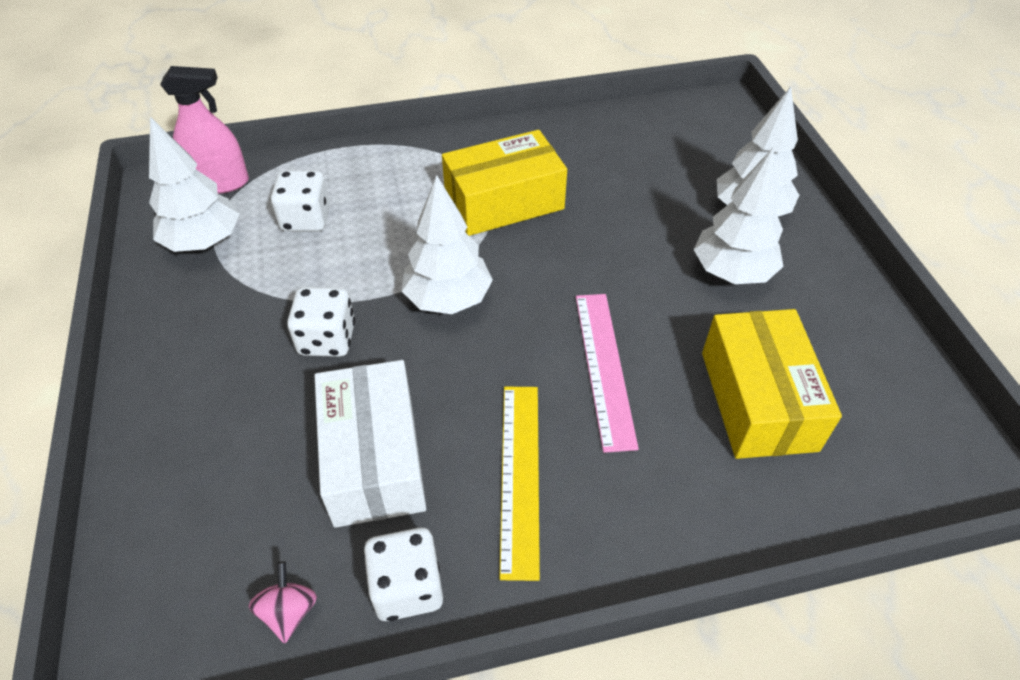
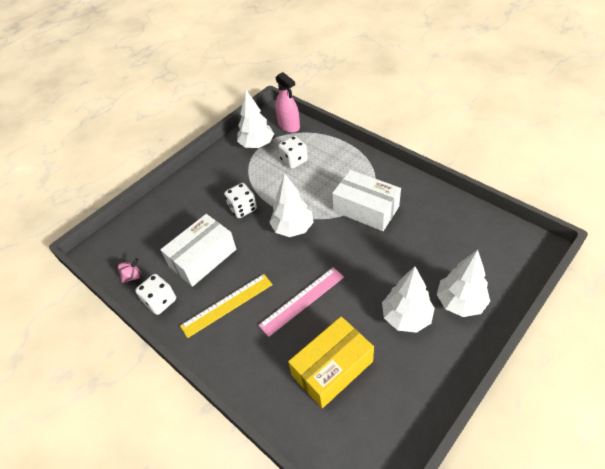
camera: 60 degrees right, 0 degrees up
(504, 202) = (366, 209): yellow box -> white box

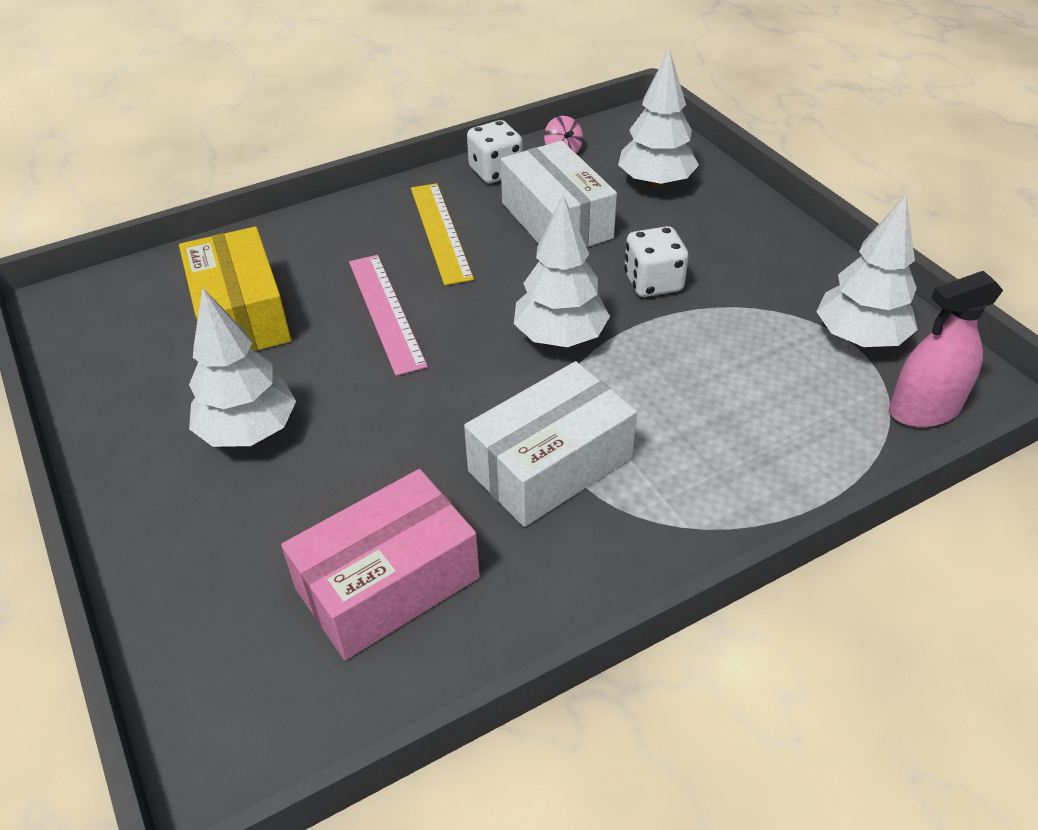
camera: 105 degrees right, 5 degrees down
(294, 160) = (775, 387): white dice -> none
(446, 234) = (387, 583): none -> pink box
(460, 302) = (211, 525): white tree -> white tree (655, 183)

